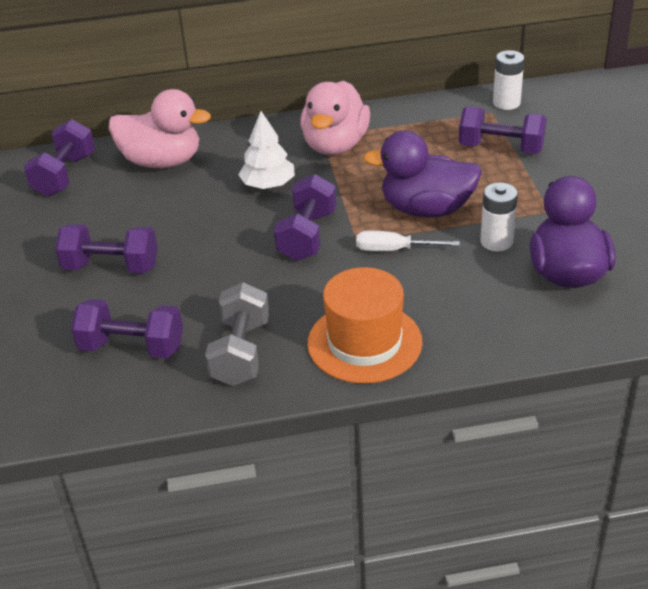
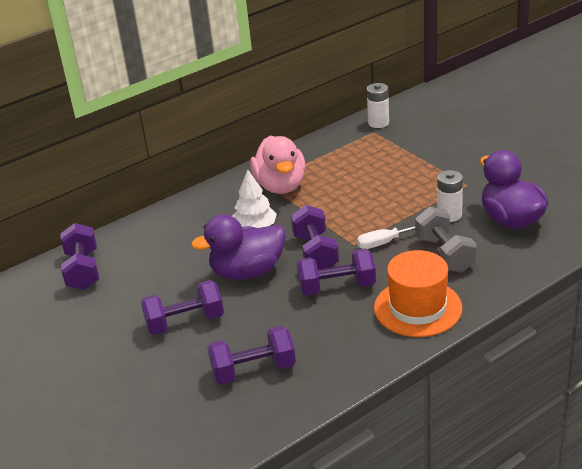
camera: 25 degrees left, 5 degrees down
(162, 161) = (155, 236): pink duck -> none
(241, 352) = (337, 345): grey dumbbell -> grey dumbbell (445, 254)
(426, 209) = (384, 209): purple duck -> purple duck (247, 272)
(501, 148) = (400, 154): purple dumbbell -> purple dumbbell (337, 287)

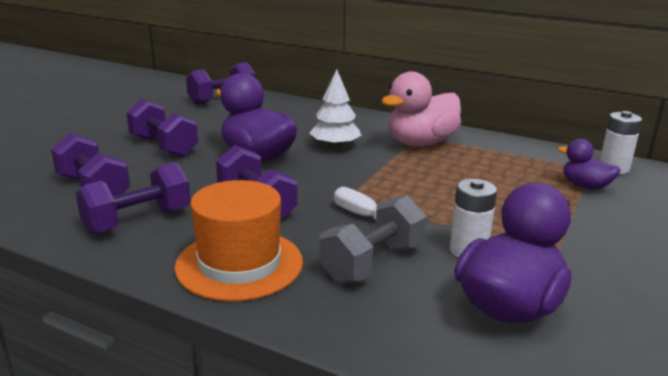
camera: 60 degrees right, 10 degrees down
(315, 253) = (313, 182): purple dumbbell -> purple dumbbell (138, 221)
(396, 144) = (585, 186): none -> purple duck

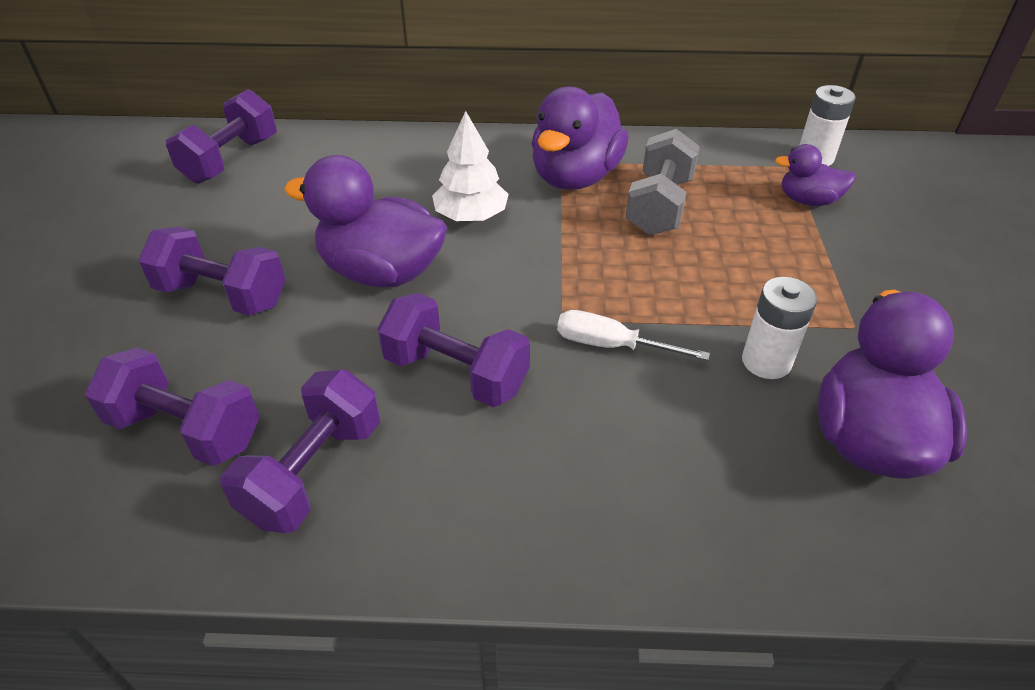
camera: 25 degrees left, 20 degrees up
(239, 264) = (523, 499): orange hat -> none
(373, 263) = (680, 428): grey dumbbell -> grey dumbbell (659, 206)
(420, 143) = (575, 177): pink duck -> purple duck

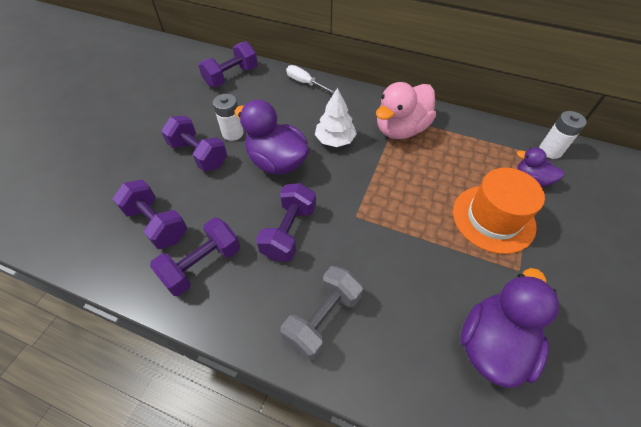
camera: 20 degrees right, 10 degrees up
(456, 373) = (289, 231): purple dumbbell -> purple dumbbell turned 60 degrees clockwise
(575, 177) = (401, 129): purple duck -> pink duck
(611, 345) = (374, 240): white screwdriver -> white screwdriver (305, 83)
(659, 206) = (440, 160): grey dumbbell -> grey dumbbell (323, 318)
(766, 361) = (455, 276): white battery -> white battery (233, 133)
(781, 267) = (493, 218): none -> orange hat

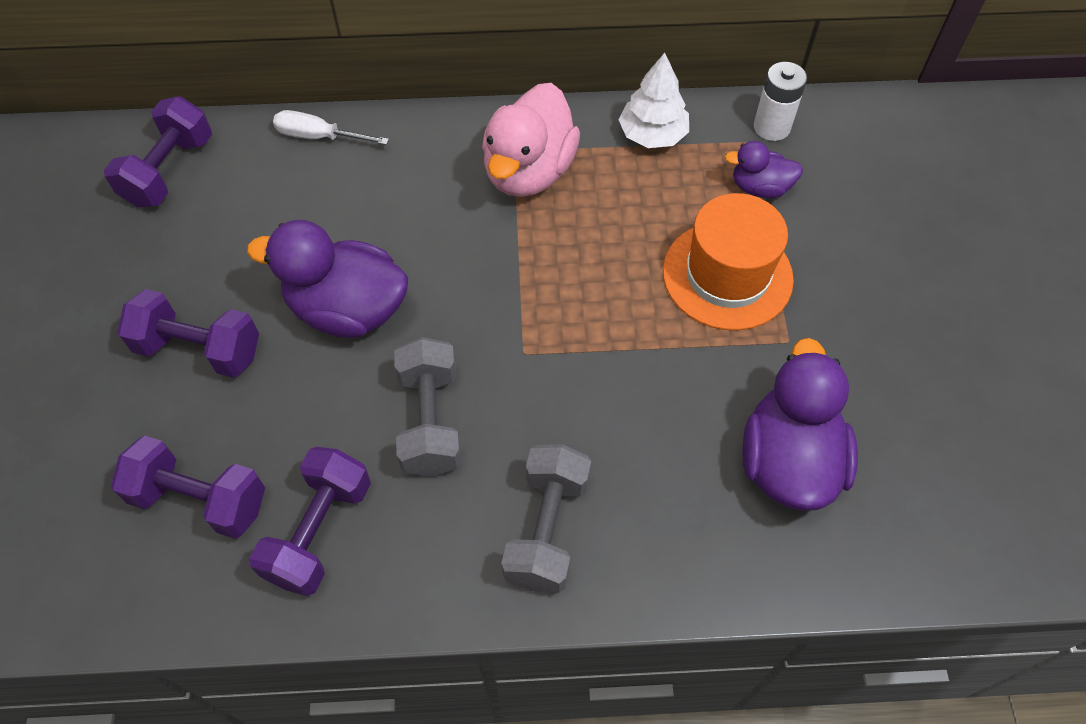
camera: 25 degrees left, 5 degrees up
(233, 133) = (238, 285): white battery -> none
(289, 231) = (431, 421): purple dumbbell -> grey dumbbell
(335, 140) = (428, 231): white tree -> white tree (652, 135)

